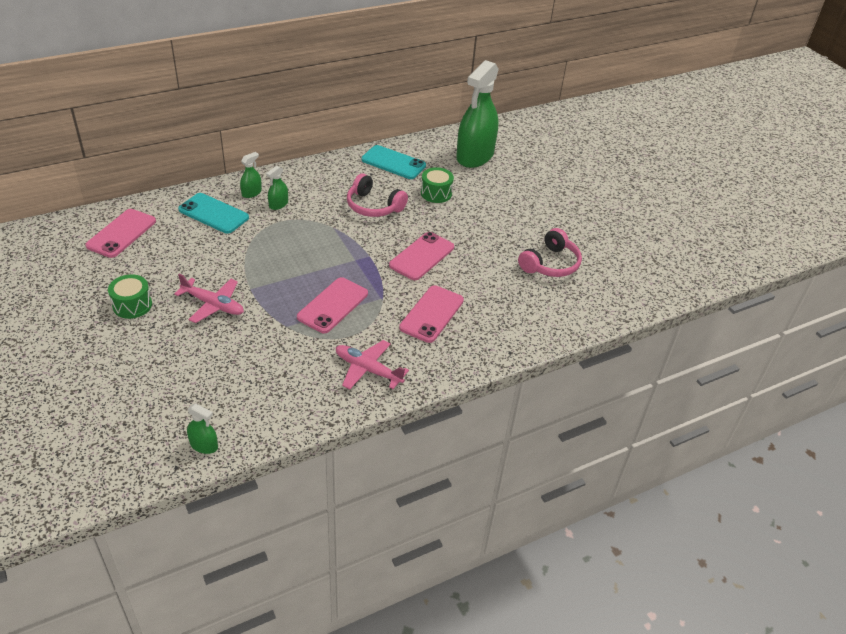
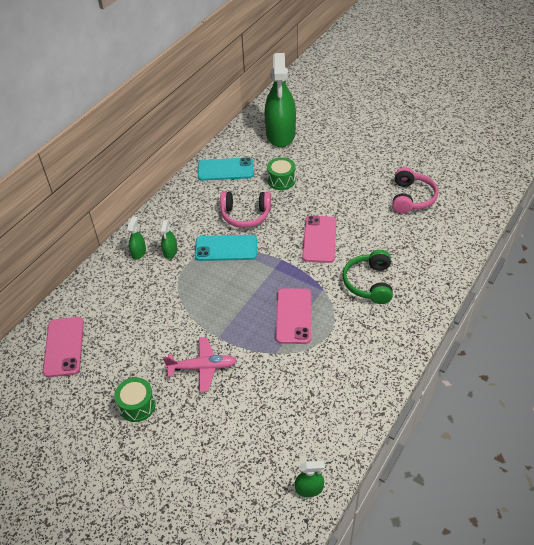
camera: 25 degrees left, 5 degrees up
(213, 214) = (125, 287): turquoise phone -> turquoise phone (226, 248)
(368, 370) = (367, 354): pink plane -> none
(431, 314) = (369, 283): pink phone -> green headphones

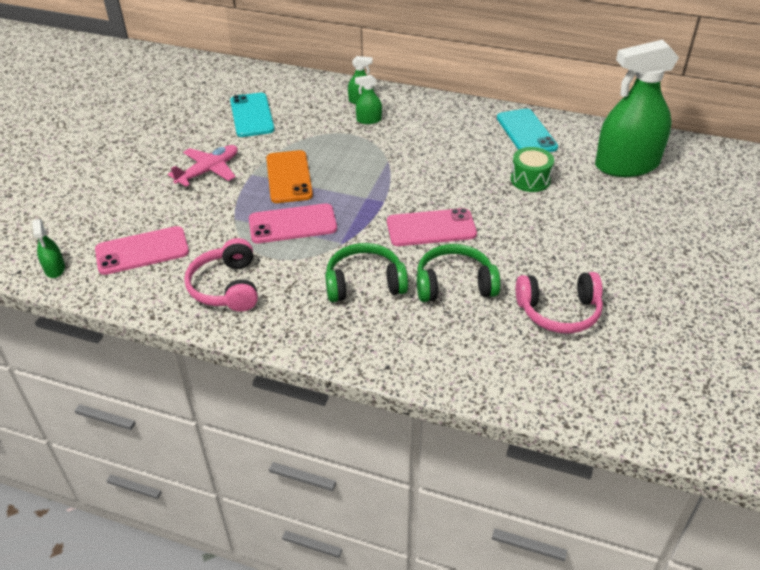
camera: 75 degrees right, 5 degrees down
(64, 347) = (225, 86): pink phone -> pink phone (142, 251)
(137, 405) = (159, 141): green drum -> none
(202, 367) = (208, 171): pink plane -> pink plane turned 120 degrees counterclockwise
(226, 248) = (387, 156): turquoise phone -> turquoise phone (252, 115)
(231, 312) = (289, 177): none -> orange phone
(245, 215) = (450, 161): pink headphones -> pink headphones (227, 287)
(379, 238) = (454, 284): none -> green headphones

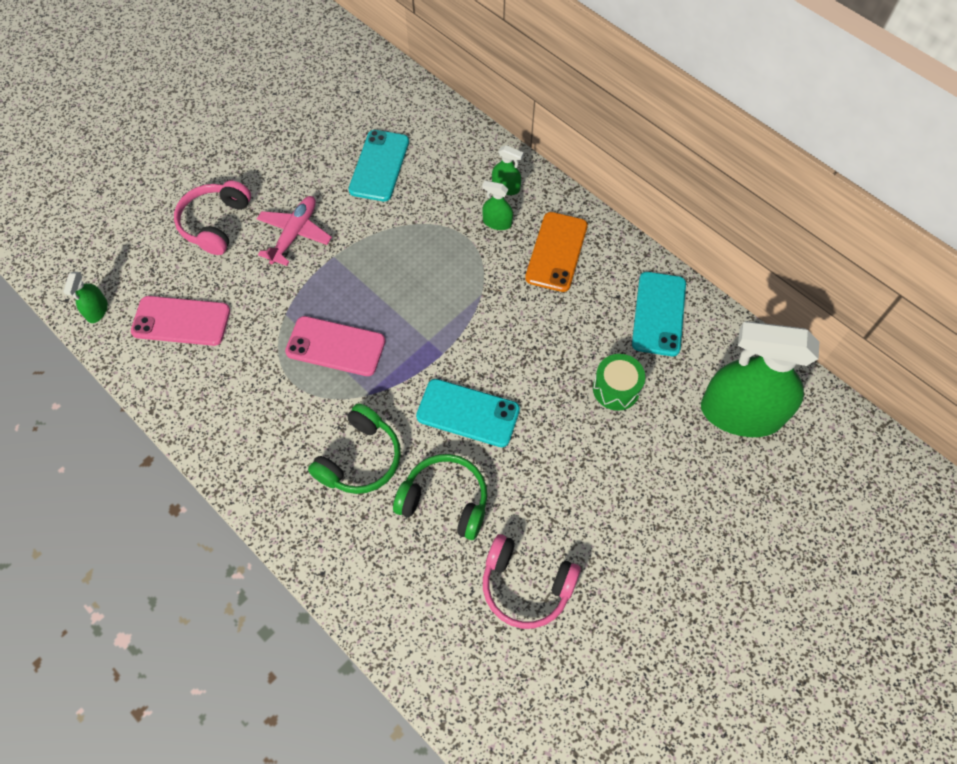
camera: 25 degrees right, 20 degrees up
(208, 171) = (294, 234): pink plane -> pink plane turned 45 degrees counterclockwise
(227, 287) = (233, 404): pink headphones -> pink headphones (216, 223)
(289, 177) = (367, 276): orange phone -> orange phone (556, 252)
(364, 283) = (360, 458): green headphones -> green headphones turned 105 degrees clockwise
(431, 228) = (468, 413): pink phone -> turquoise phone

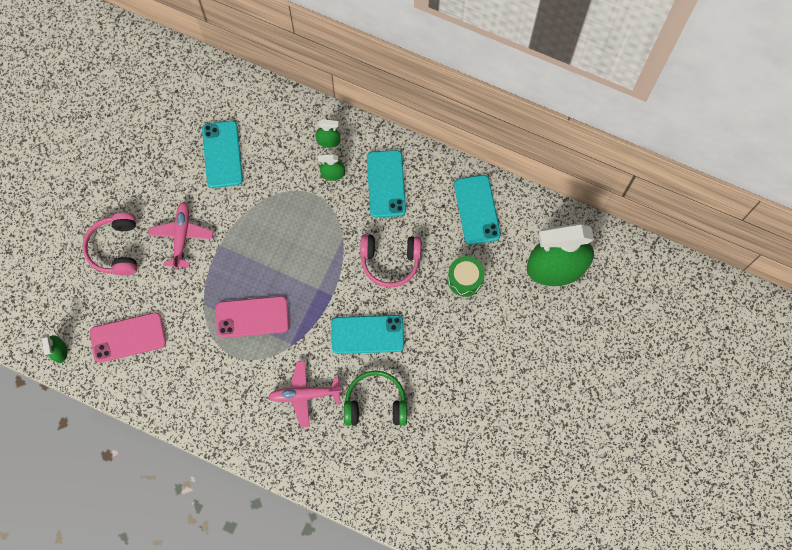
camera: 20 degrees left, 10 degrees up
(360, 458) = (305, 394): green headphones -> pink plane
(526, 585) = (450, 441): pink headphones -> pink headphones (390, 261)
(556, 252) = (386, 184): orange phone -> turquoise phone

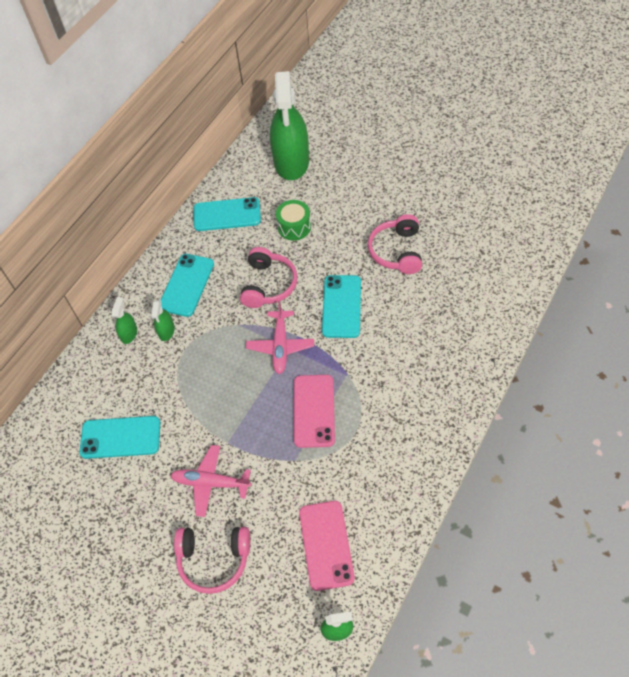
camera: 80 degrees left, 15 degrees down
(305, 394) = (401, 363): pink plane -> pink plane (280, 346)
(375, 403) = (412, 302): green headphones -> none
(386, 184) = (187, 285): turquoise phone -> turquoise phone turned 75 degrees counterclockwise
(439, 386) = (397, 251): none -> pink headphones

